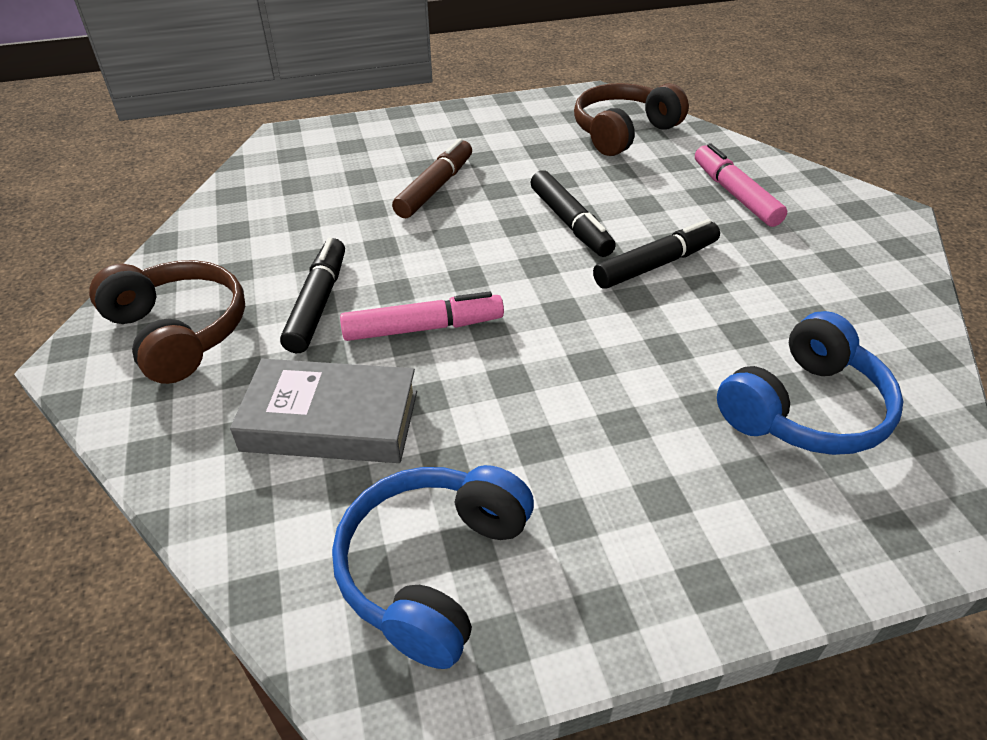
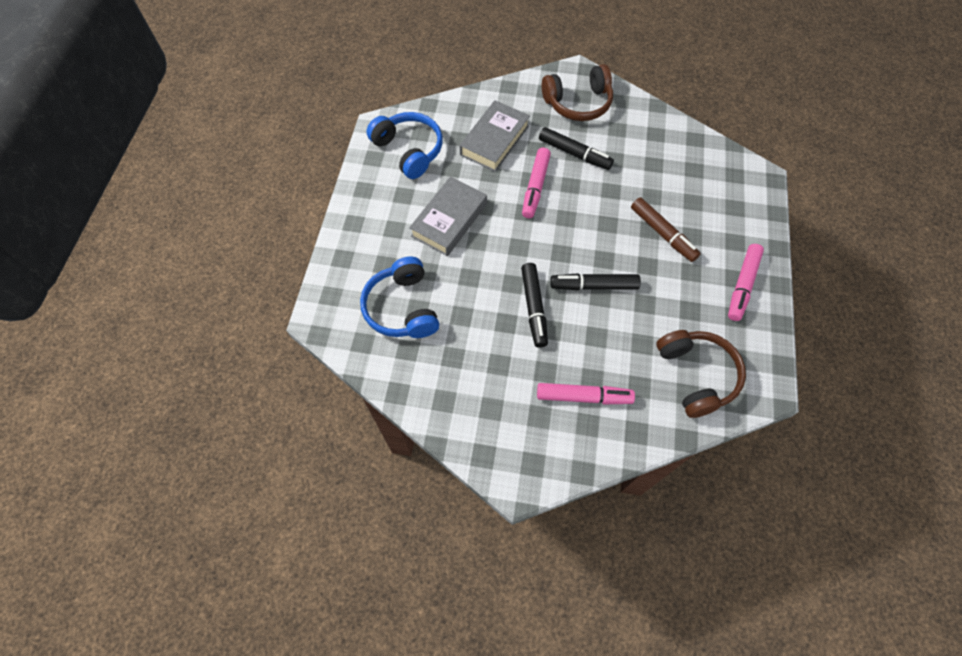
camera: 115 degrees right, 20 degrees up
(474, 124) = (742, 285): none -> pink marker
(576, 416) = (449, 220): none -> grey book

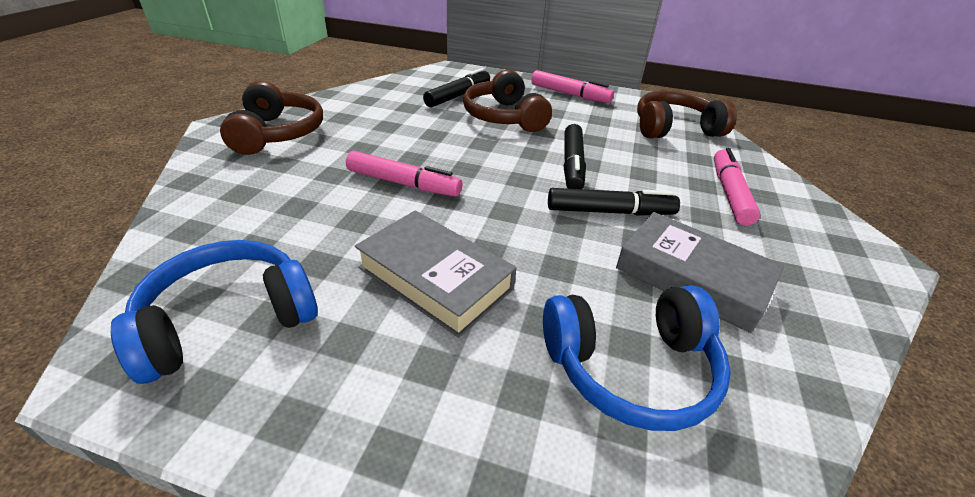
camera: 85 degrees left, 25 degrees down
(494, 140) = (289, 208): grey book -> grey book (692, 277)
(574, 154) = (362, 148): black marker -> black marker (458, 96)
(662, 234) = (504, 117): brown marker -> brown headphones

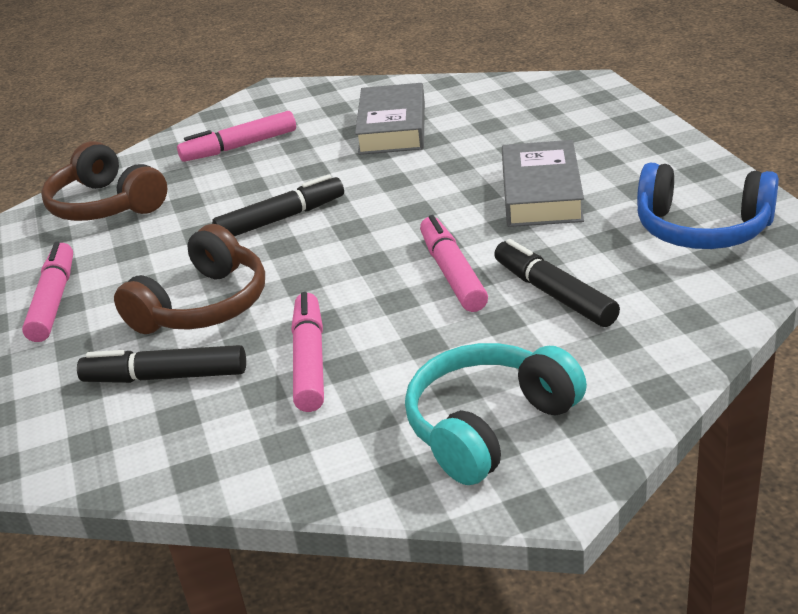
camera: 120 degrees left, 5 degrees down
(278, 133) = (488, 426): brown headphones -> turquoise headphones
(407, 121) = (310, 361): none -> pink marker
(610, 212) = (348, 175): black marker -> black marker (554, 294)
(631, 368) = (507, 119): blue headphones -> none

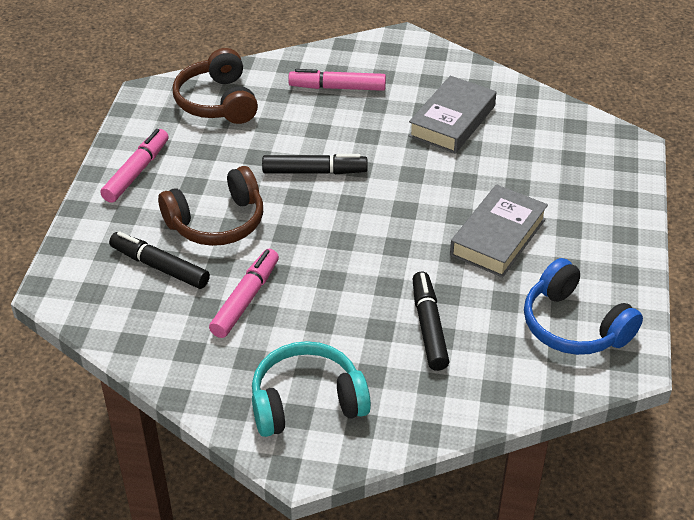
camera: 25 degrees right, 10 degrees up
(452, 273) = (382, 276): pink marker -> none

